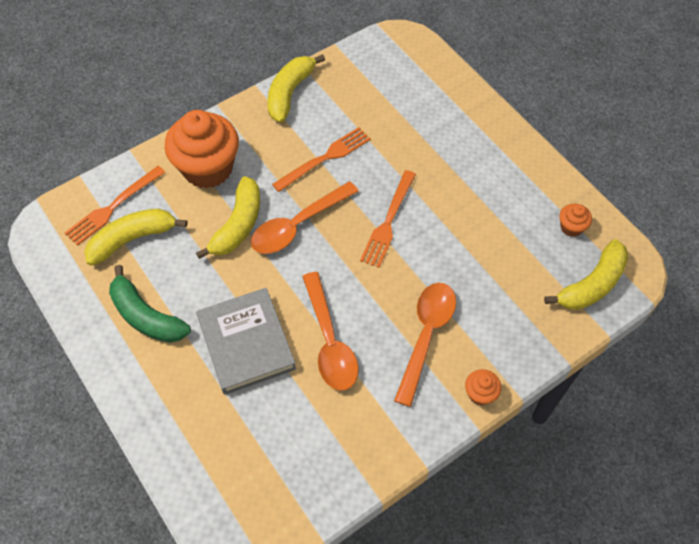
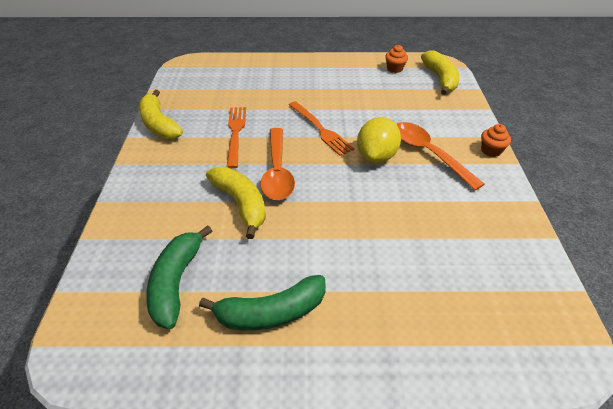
camera: 55 degrees left, 15 degrees down
(112, 208) = (125, 281): orange fork -> none
(132, 239) = (176, 282): yellow banana -> green banana
(208, 168) = (166, 196): orange cupcake -> none
(246, 343) = (360, 252): grey book -> none
(329, 341) = (396, 201): orange spoon -> none
(384, 292) = (376, 156): none -> yellow lemon

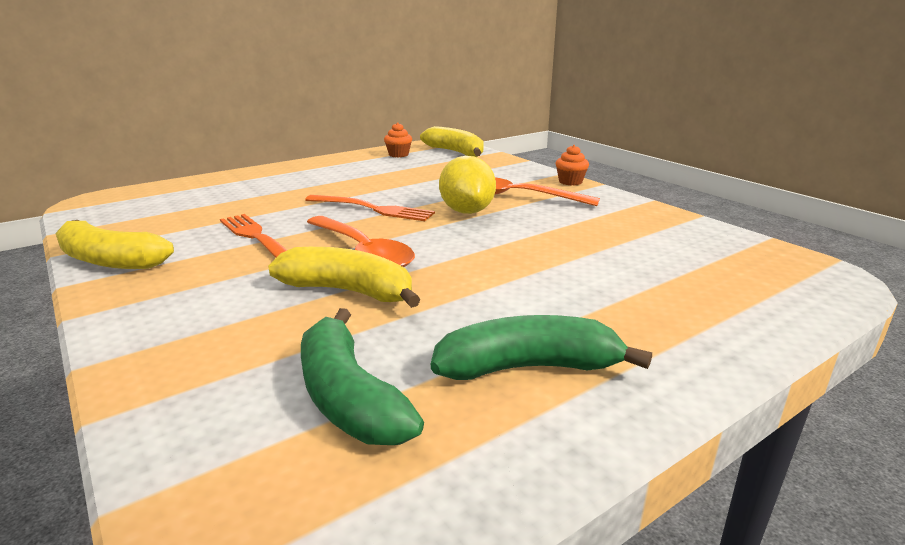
camera: 35 degrees left, 20 degrees down
(271, 313) = (529, 367): green banana -> green banana turned 135 degrees counterclockwise

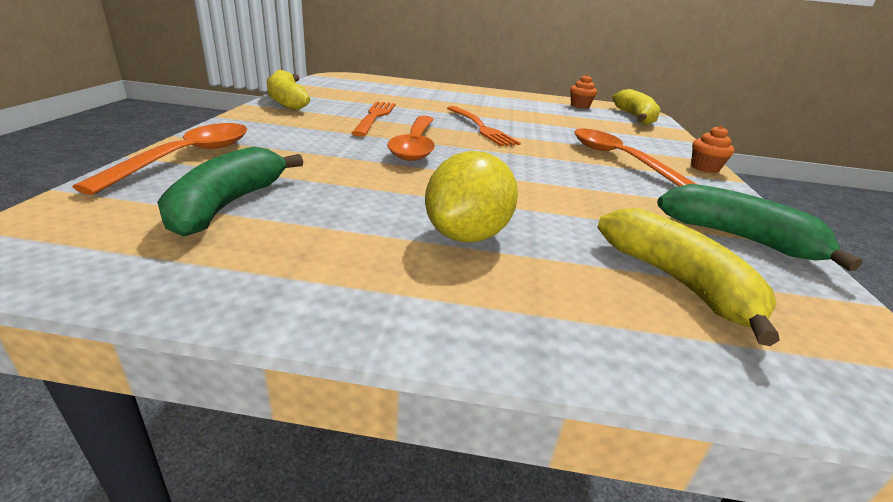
camera: 40 degrees right, 5 degrees up
(174, 382) = (187, 158): none -> orange spoon
(349, 291) = (357, 160): yellow banana -> yellow banana (678, 282)
(467, 211) = (549, 152): yellow lemon -> yellow lemon (467, 235)
(529, 367) = (354, 251): green banana -> green banana (738, 238)

